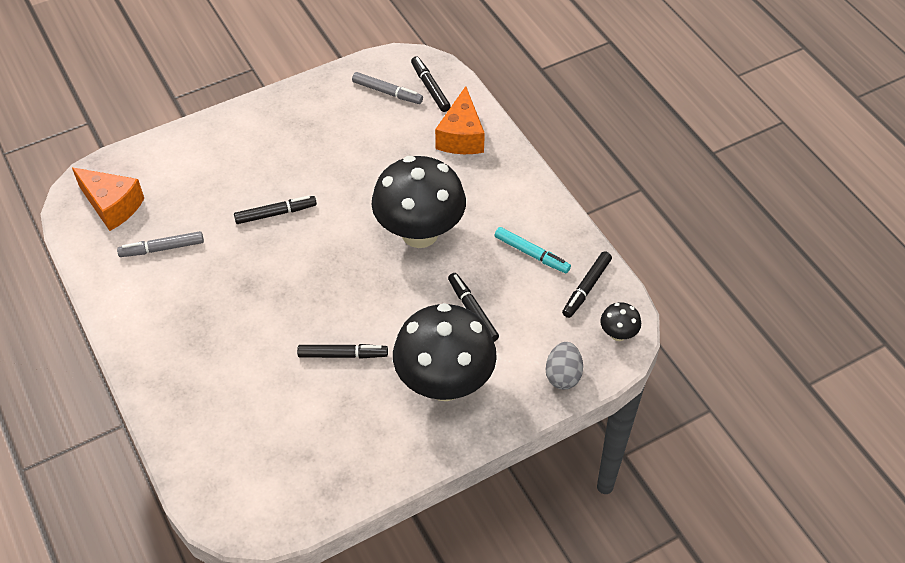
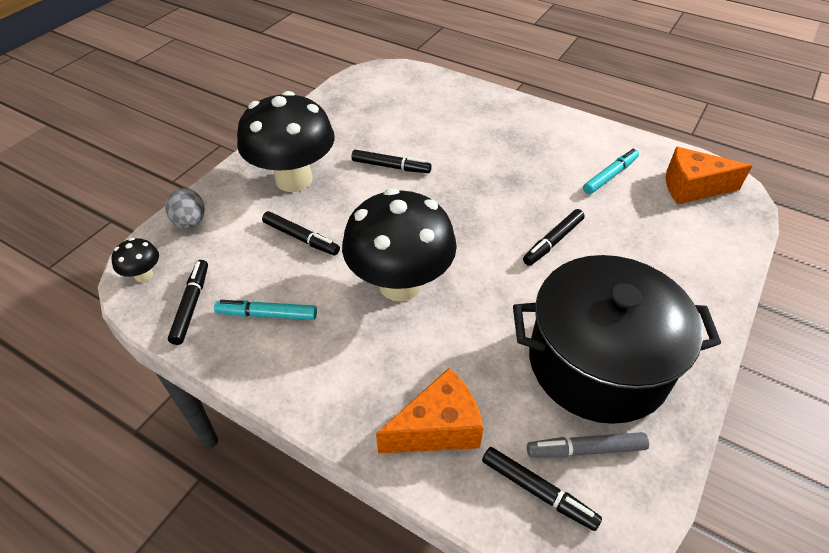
camera: 150 degrees right, 5 degrees down
(162, 248) = (610, 176): grey marker -> turquoise marker
(334, 126) = (598, 363): none -> black pot
(343, 355) = (391, 166): black marker -> black marker turned 135 degrees counterclockwise
(461, 136) = (437, 428): orange cheese -> orange cheese turned 90 degrees clockwise

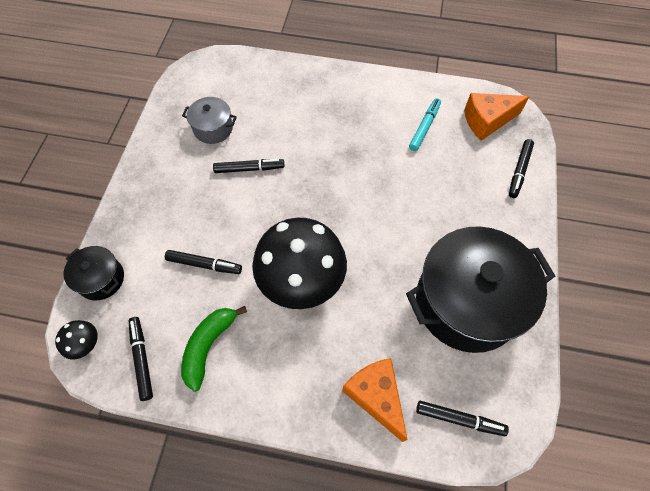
camera: 20 degrees left, 15 degrees up
(190, 222) = (101, 279): grey egg -> black pot
(267, 315) = (209, 346): turquoise marker -> green banana
(294, 179) = (172, 207): black mushroom -> none
(369, 124) = (213, 128): none -> grey pot
(437, 428) = (376, 396): orange cheese -> orange cheese turned 75 degrees counterclockwise
(553, 241) = (402, 204): black marker -> black marker (519, 171)
(586, 449) = (480, 375): grey marker -> none

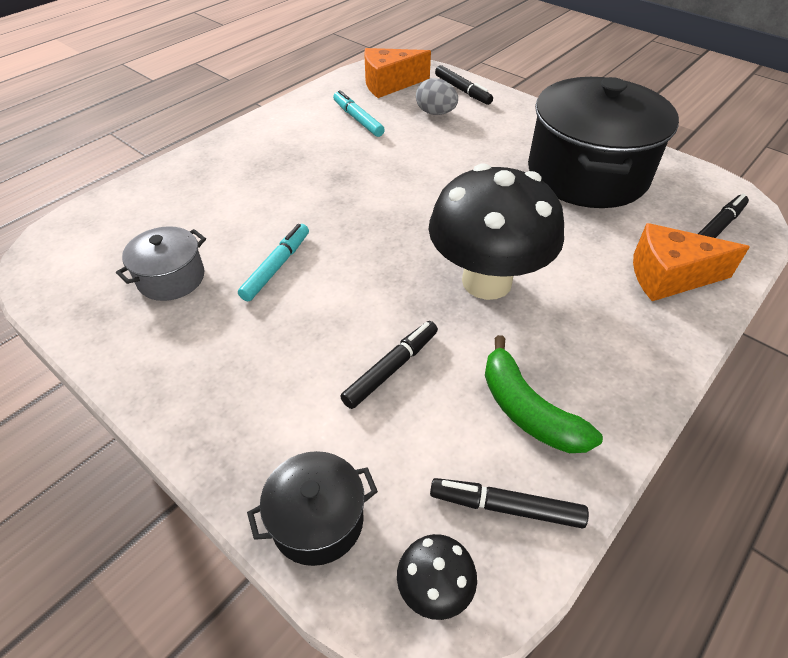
camera: 60 degrees left, 15 degrees down
(249, 169) = (276, 267): black marker -> turquoise marker
(471, 169) = (435, 113): none -> grey egg
(487, 121) = (389, 84): orange cheese -> orange cheese turned 60 degrees clockwise

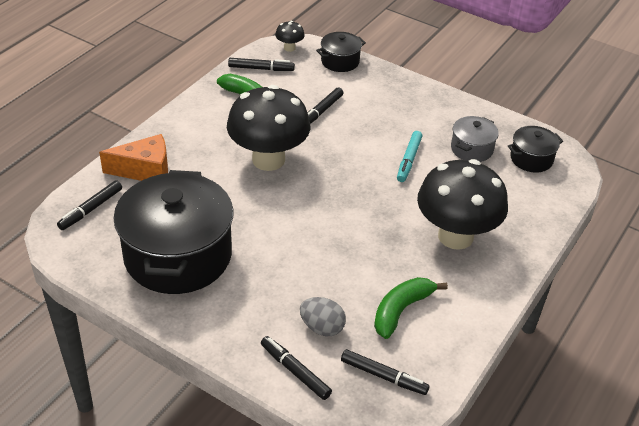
camera: 170 degrees right, 5 degrees down
(96, 257) = (531, 159): none -> black pot
(268, 172) = (455, 236): none -> black mushroom
(358, 119) = (401, 310): turquoise marker -> green banana
(389, 84) = (383, 376): orange cheese -> black marker

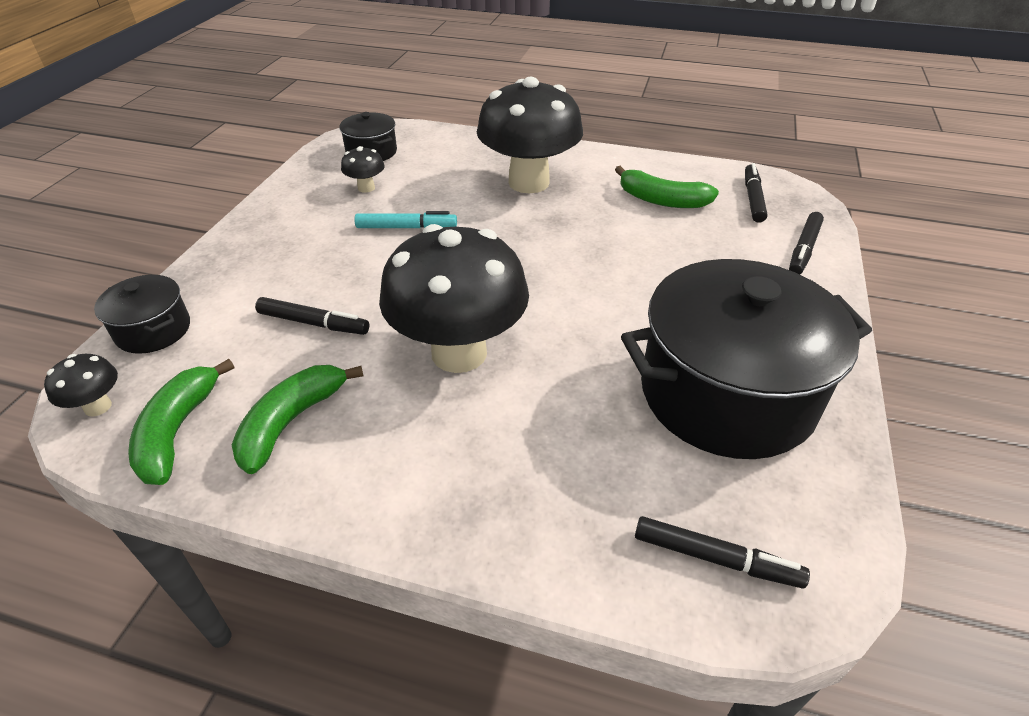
camera: 105 degrees left, 0 degrees up
(145, 170) = (563, 511): orange cheese -> none
(261, 69) = (178, 431): black marker -> green banana
(322, 327) = (731, 243): grey egg -> none
(471, 149) = (366, 188): grey pot -> black mushroom

